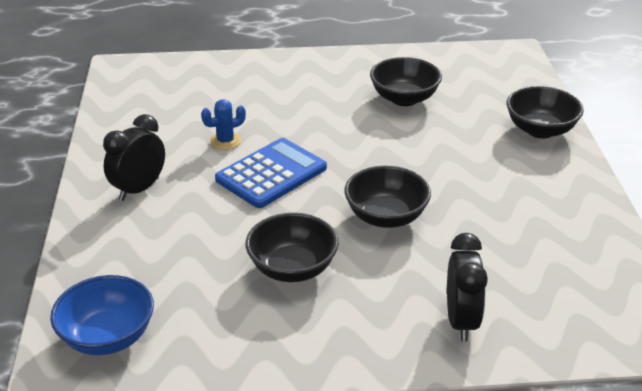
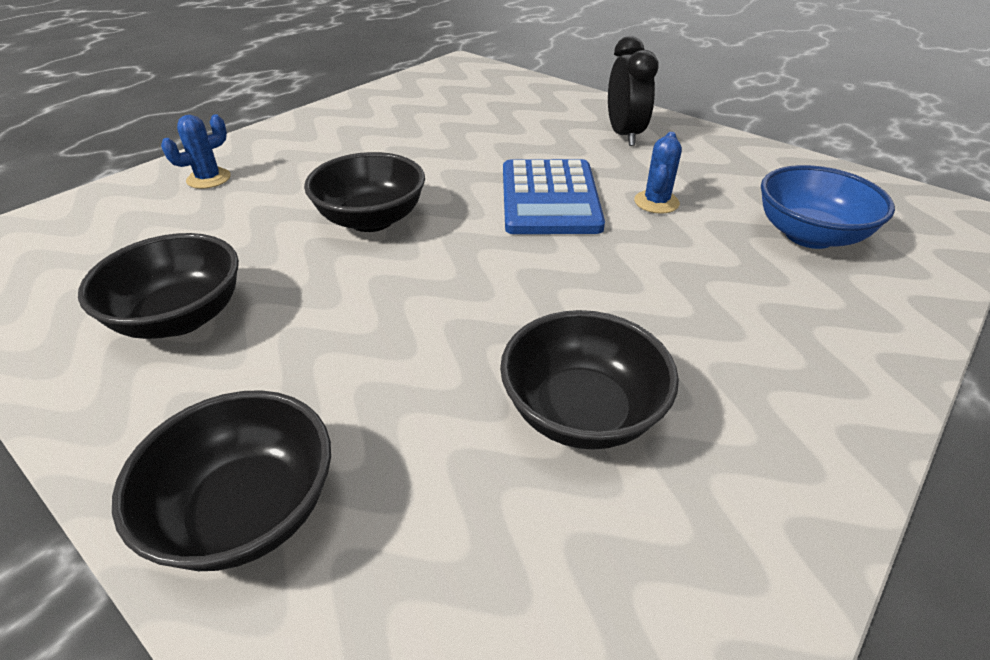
camera: 135 degrees right, 5 degrees up
(108, 337) = (464, 79): blue bowl -> blue bowl (809, 235)
(292, 268) = (403, 148): black bowl -> black bowl (180, 317)
(461, 321) = (209, 179): black clock -> blue cactus

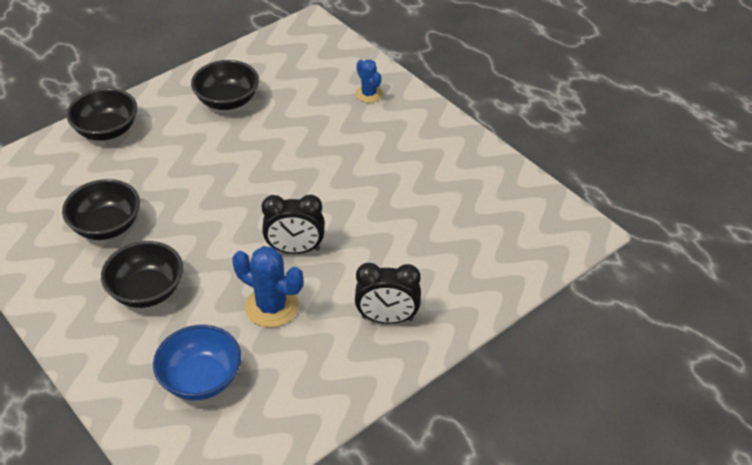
camera: 100 degrees right, 5 degrees up
(371, 219) = (295, 164): black bowl -> black bowl (147, 291)
(549, 198) = (295, 250): blue calculator -> black clock
(656, 202) = (271, 307): blue cactus -> blue cactus, size x1.64

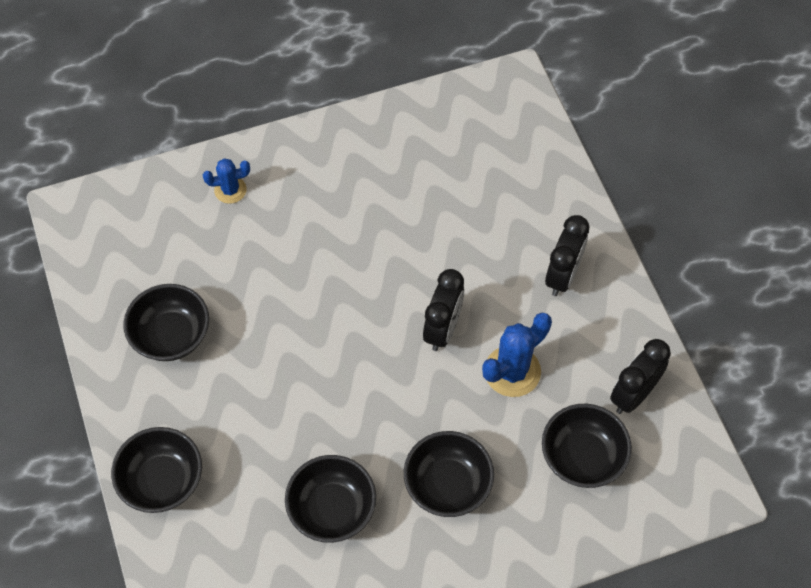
camera: 70 degrees left, 15 degrees up
(201, 379) = (582, 457): blue bowl -> black bowl
(280, 403) = (633, 395): none -> black clock

